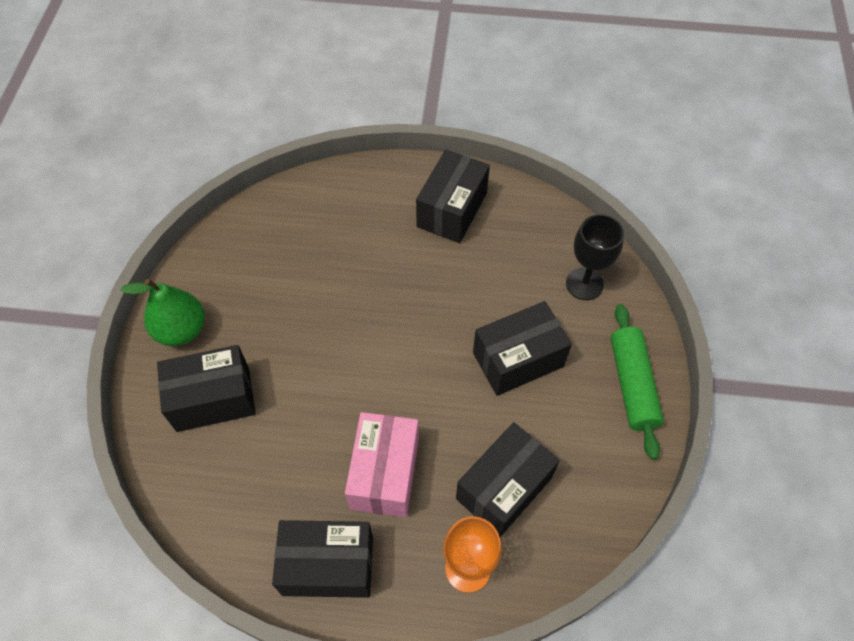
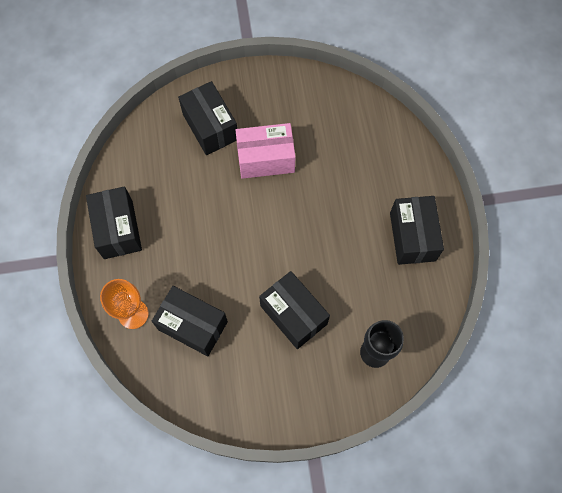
camera: 75 degrees right, 10 degrees up
(181, 330) = (254, 90): green pear -> none
(385, 473) = (185, 246): pink box -> pink box (266, 159)
(452, 210) = (412, 236): black box -> black box turned 75 degrees clockwise
(632, 384) = (296, 403): green rolling pin -> none

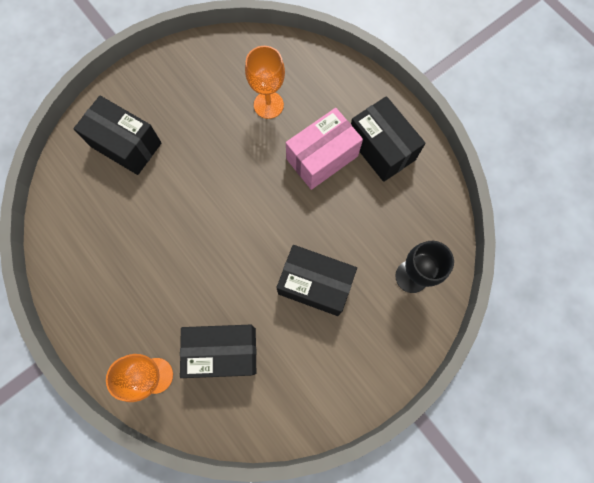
camera: 30 degrees left, 5 degrees up
(118, 229) = (90, 298): black box -> none
(266, 159) = (200, 147): pink box -> pink box (322, 157)
(340, 153) = (268, 105): none -> orange goblet

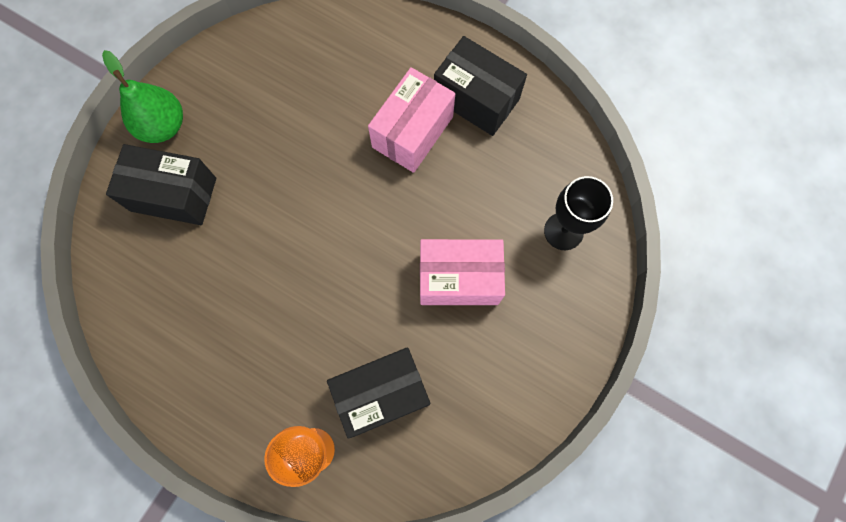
camera: 20 degrees left, 0 degrees up
(137, 90) = (163, 126): none -> green pear
(268, 105) = (327, 92): orange goblet -> none
(315, 284) = (459, 278): black box -> pink box

